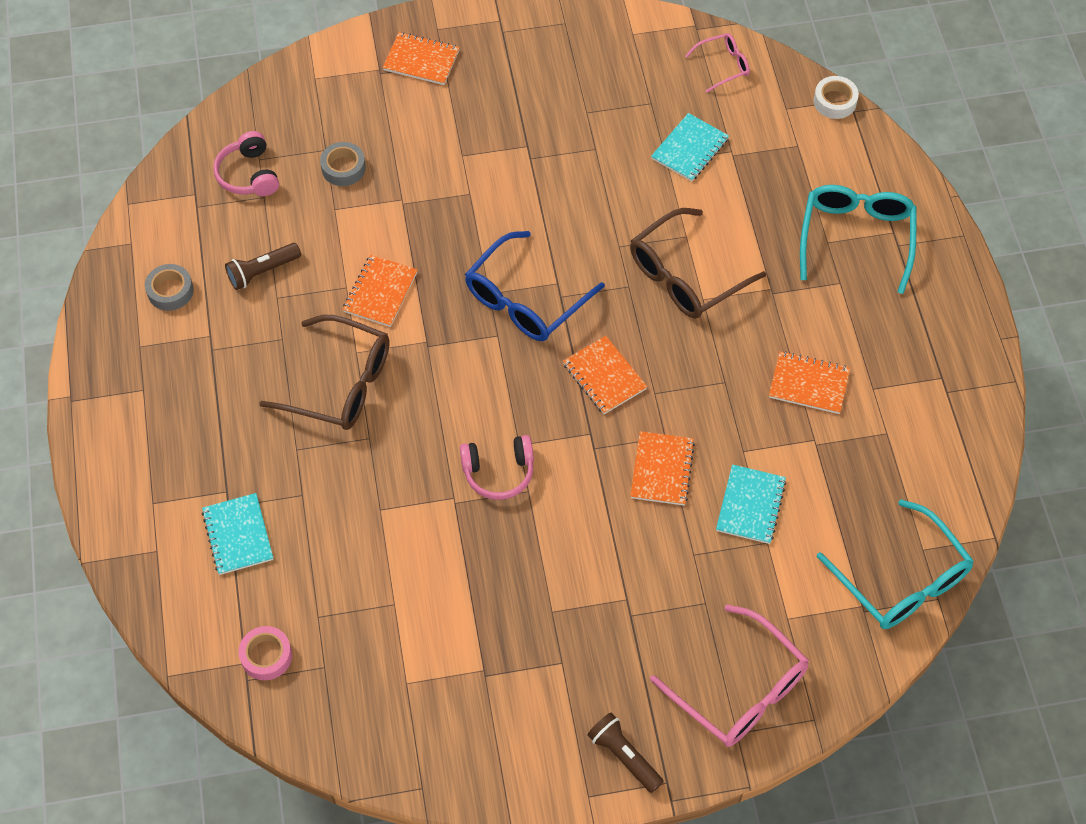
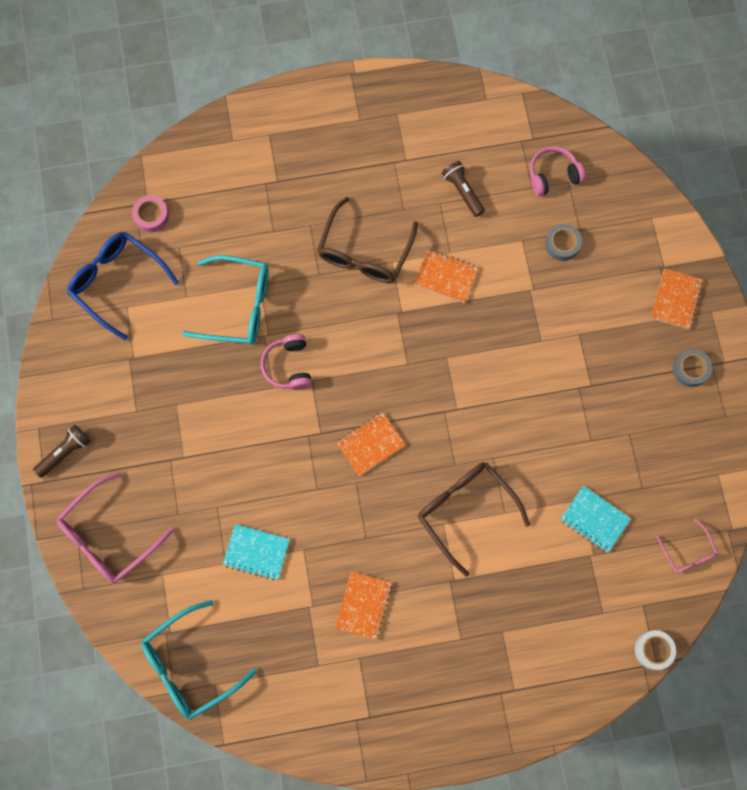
camera: 90 degrees right, 15 degrees up
(170, 291) = (444, 129): grey tape -> grey tape (690, 369)
(238, 535) = (242, 191): turquoise notebook -> none
(525, 300) = (440, 384): blue glasses -> blue glasses (117, 282)
(661, 469) = (288, 486): orange notebook -> none
(856, 238) = (507, 656): turquoise glasses -> turquoise glasses (238, 306)

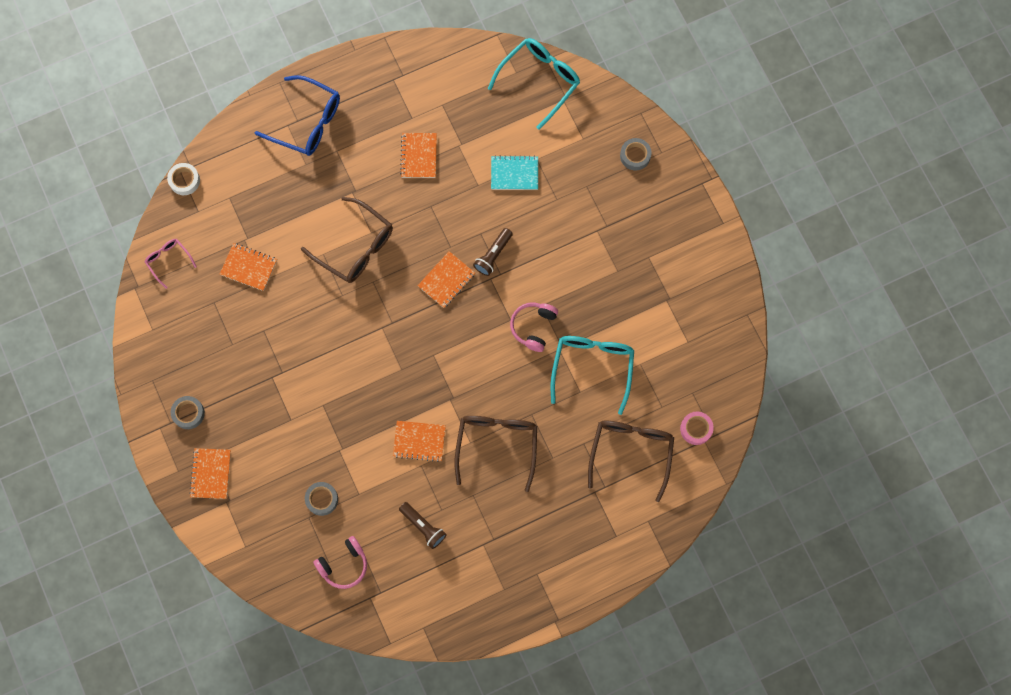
camera: 165 degrees right, 0 degrees up
(65, 453) = (694, 209): brown flashlight -> brown flashlight (493, 255)
(109, 536) = (635, 156): pink glasses -> grey tape
(117, 282) = (704, 361): blue glasses -> blue glasses (307, 122)
(227, 210) = (631, 452): none -> brown glasses
(238, 306) = (592, 367): turquoise glasses -> turquoise glasses turned 105 degrees clockwise
(288, 366) = (533, 327): pink headphones -> pink headphones turned 135 degrees counterclockwise
(594, 519) = (249, 267): turquoise notebook -> orange notebook

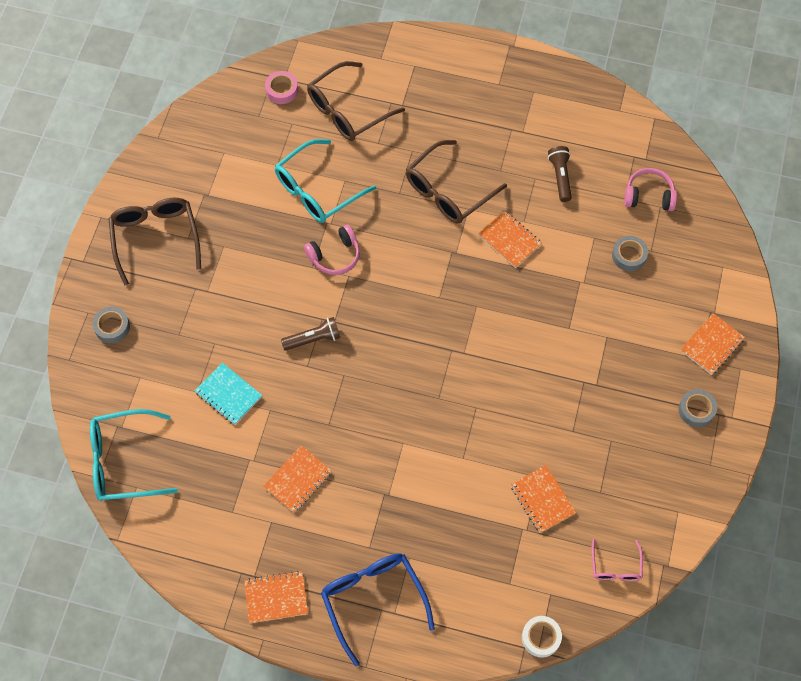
camera: 140 degrees left, 10 degrees down
(355, 247) = (428, 441): brown glasses -> brown glasses (155, 238)
(446, 280) = (373, 349): orange notebook -> orange notebook (276, 597)

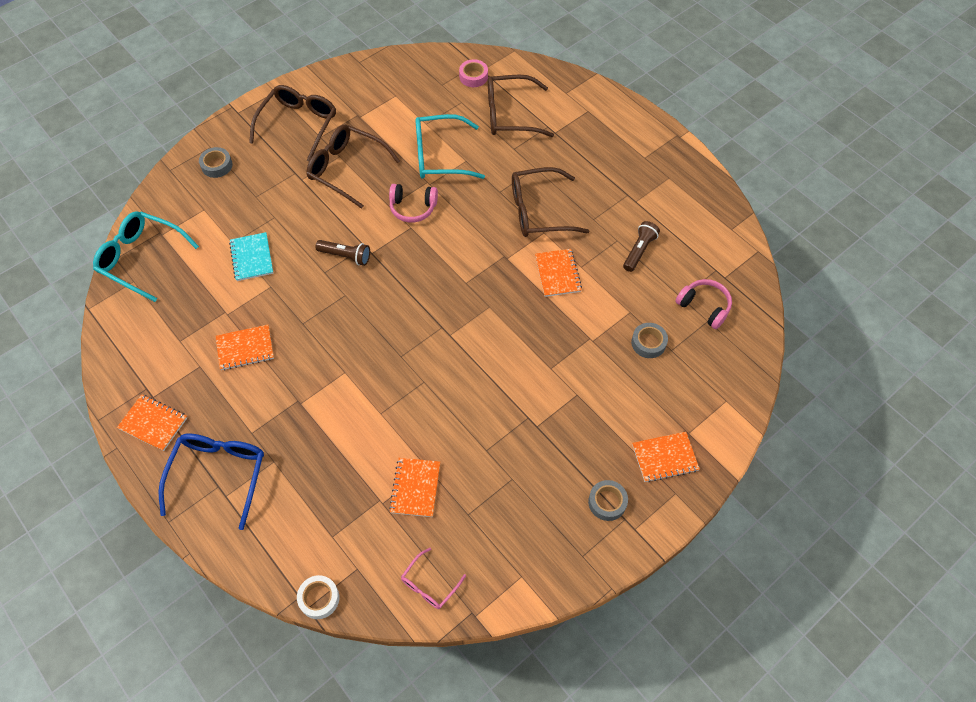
camera: 35 degrees right, 5 degrees down
(241, 255) = (346, 169): none -> brown glasses

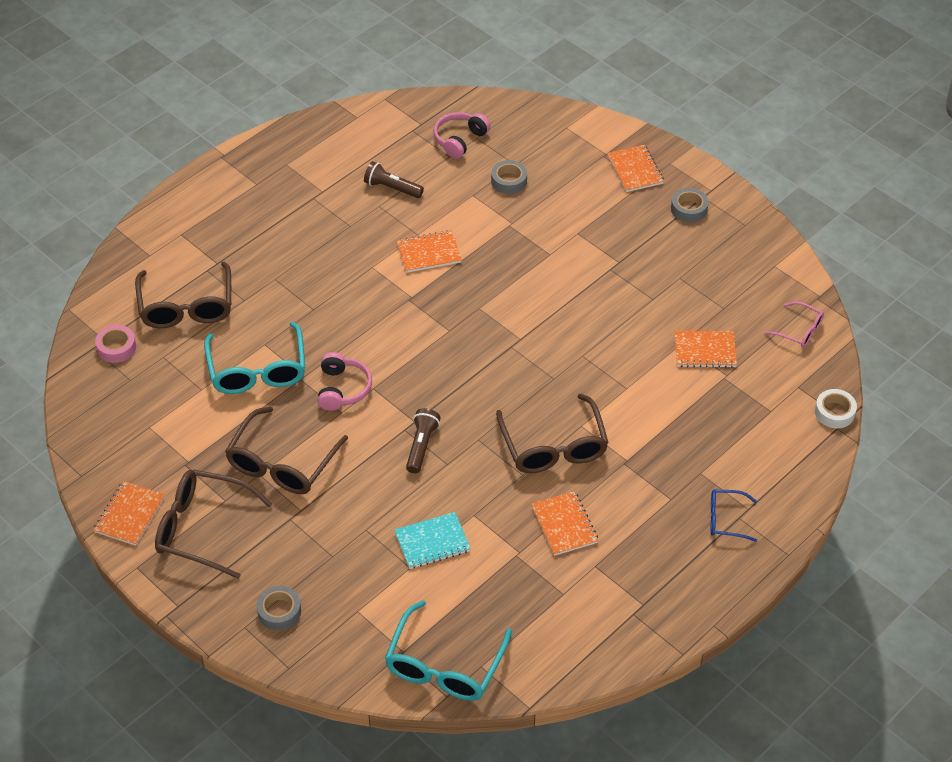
camera: 95 degrees left, 10 degrees down
(153, 423) = (677, 596): orange notebook -> orange notebook (130, 515)
(219, 475) = (726, 519): blue glasses -> blue glasses, size x0.53
(538, 211) = (341, 272): brown glasses -> brown glasses (553, 446)

